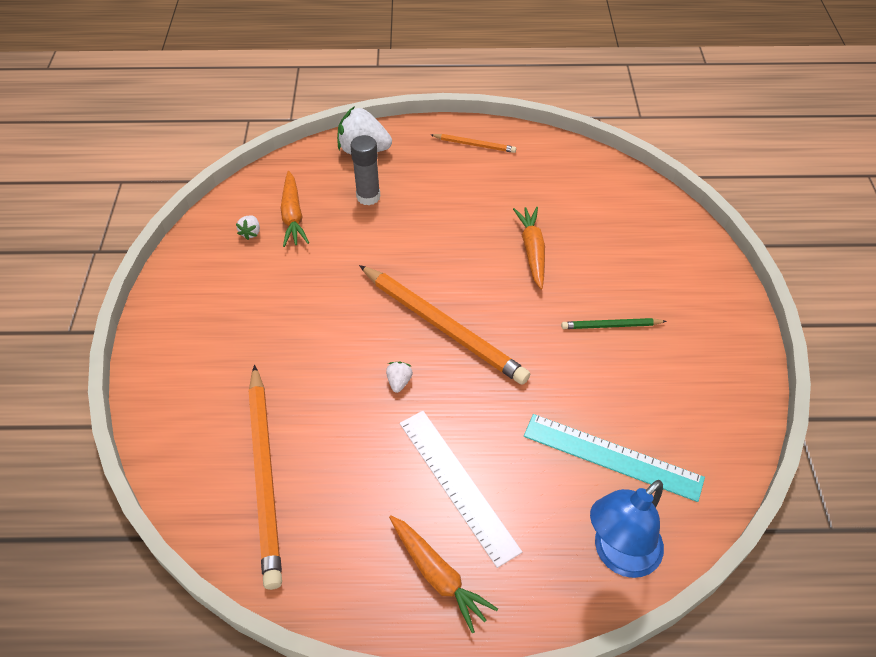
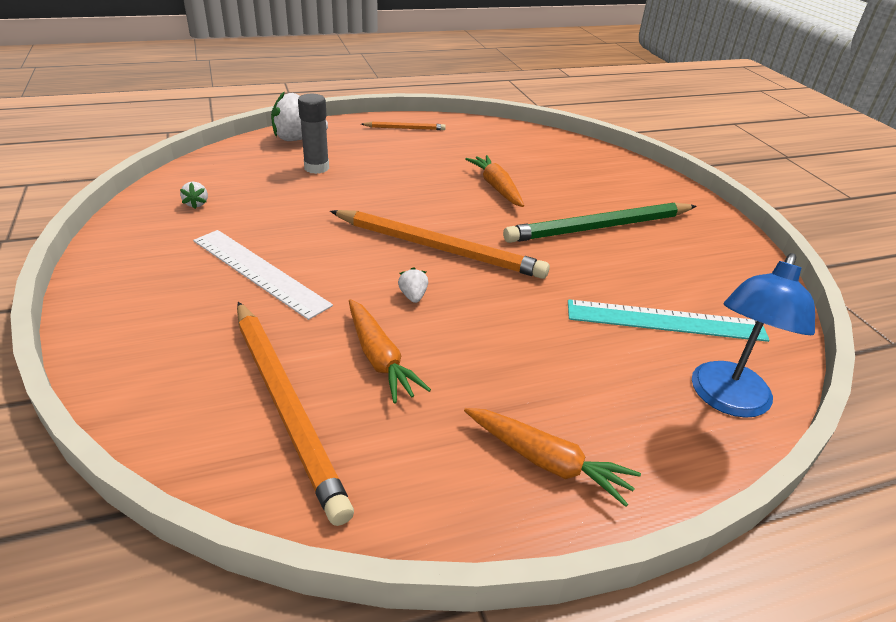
camera: 20 degrees left, 15 degrees down
(293, 215) = (240, 187): orange carrot -> orange carrot (379, 358)
(458, 484) = (523, 371): white ruler -> white ruler (259, 272)
(611, 326) = (600, 228): green pencil -> green pencil, size x2.07

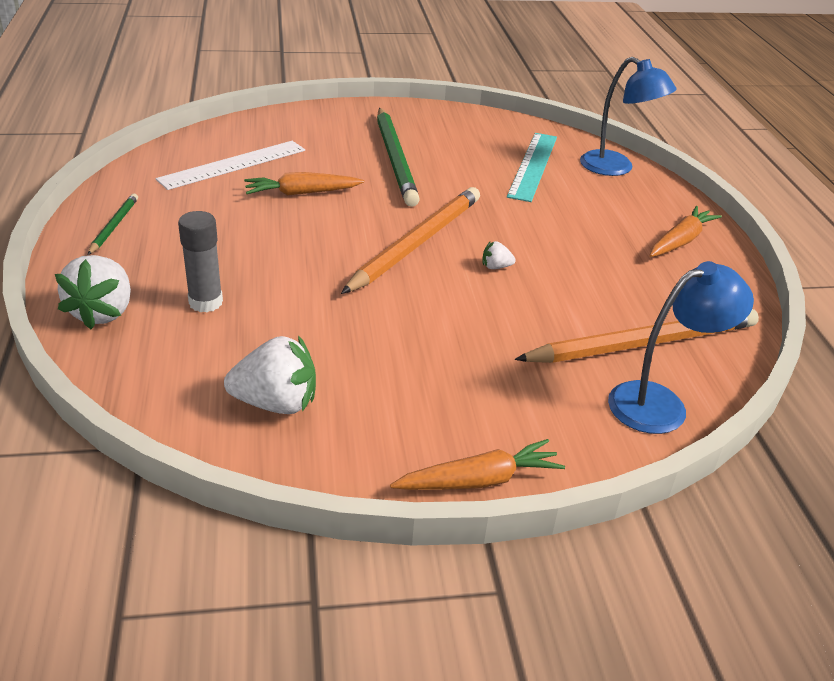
camera: 80 degrees left, 0 degrees up
(173, 414) = (661, 403): none -> blue lamp
(196, 204) = (276, 403): white strawberry -> white strawberry, size x2.18
(259, 272) = (446, 353): white ruler -> white ruler (233, 164)
(379, 358) = (582, 293): orange carrot -> orange carrot (479, 480)
(405, 128) = (114, 226): orange pencil -> green pencil

